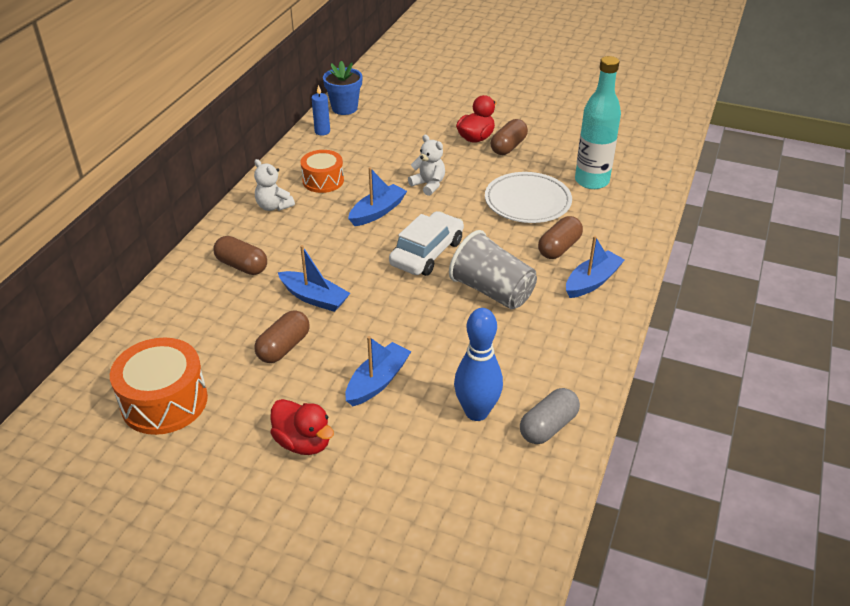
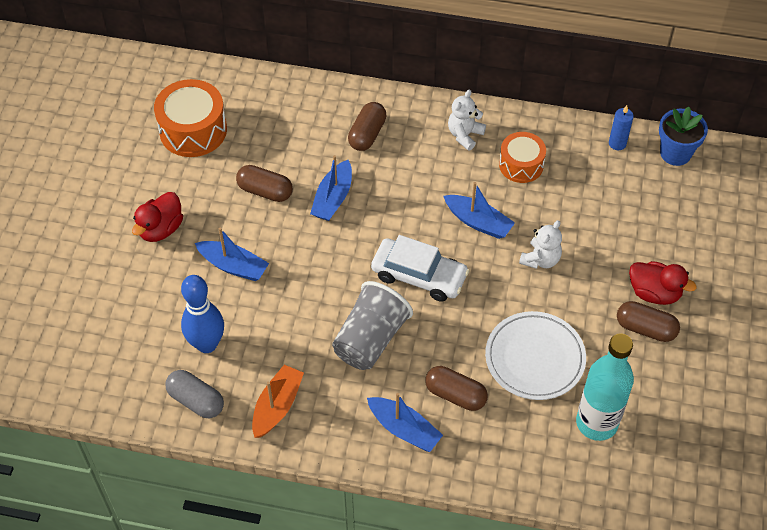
camera: 80 degrees right, 15 degrees up
(560, 363) = (277, 406): none -> orange boat

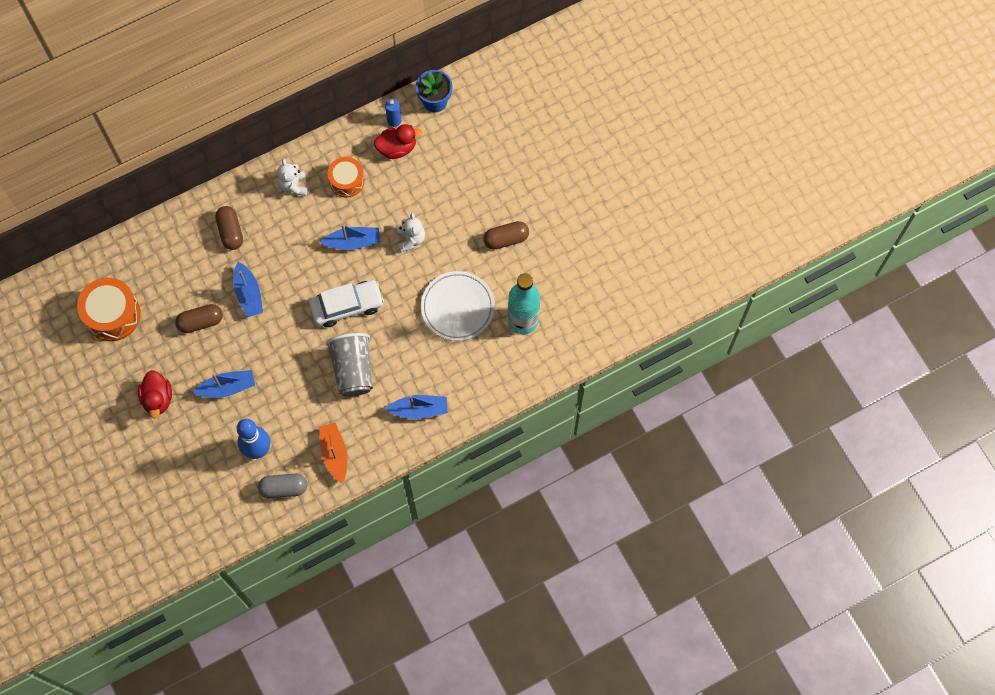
camera: 40 degrees left, 15 degrees up
(455, 395) = (431, 366): brown capsule -> none
(654, 293) = (494, 211): red duck -> red duck (397, 148)

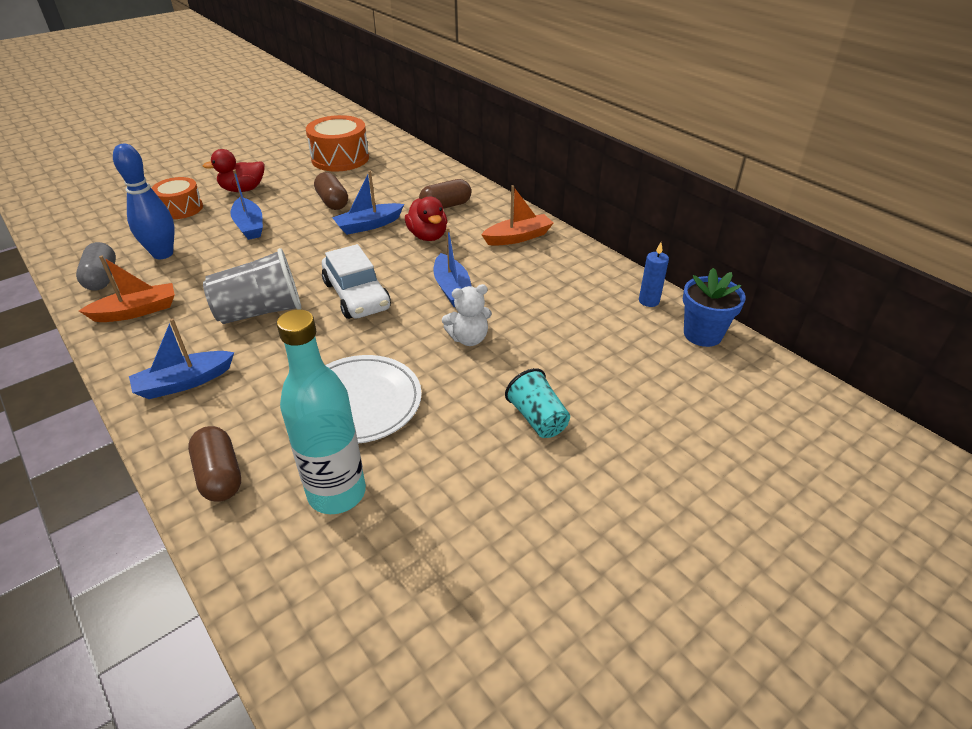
camera: 80 degrees right, 30 degrees down
(294, 185) = (518, 237): white teddy bear -> orange boat
(347, 181) = (539, 274): orange drum -> orange drum (181, 208)
(397, 148) = (608, 309): red duck -> red duck (428, 236)
(419, 409) = (184, 382): blue boat -> blue boat turned 75 degrees clockwise
(489, 213) = (537, 418): none -> turquoise cup
(506, 239) = (496, 447): brown capsule -> brown capsule (220, 475)

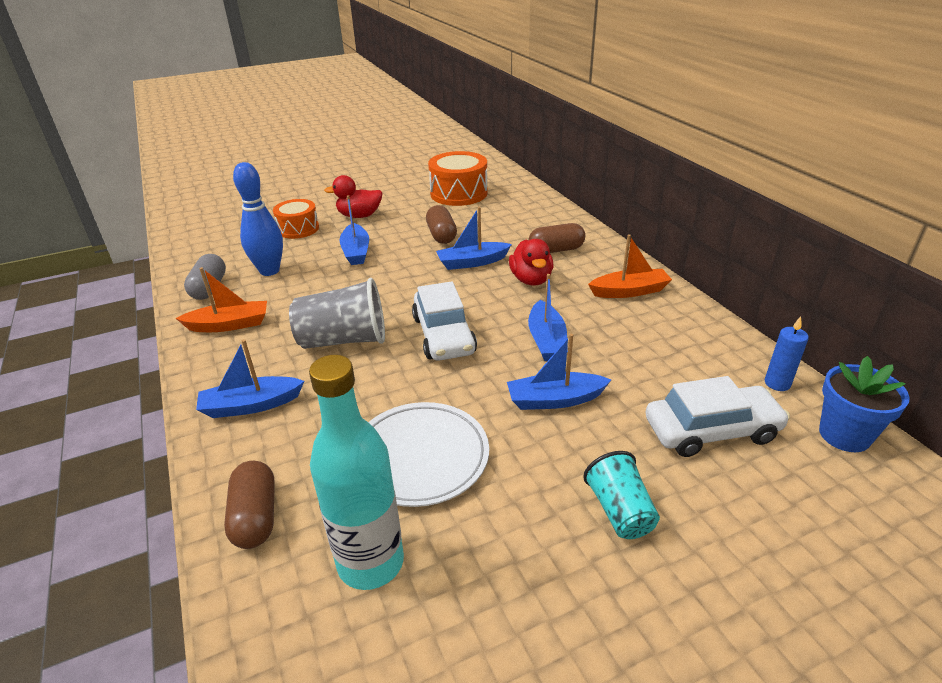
camera: 15 degrees right, 5 degrees down
(469, 339) = (554, 400): white teddy bear -> blue boat
(601, 345) = (711, 430): none -> white car

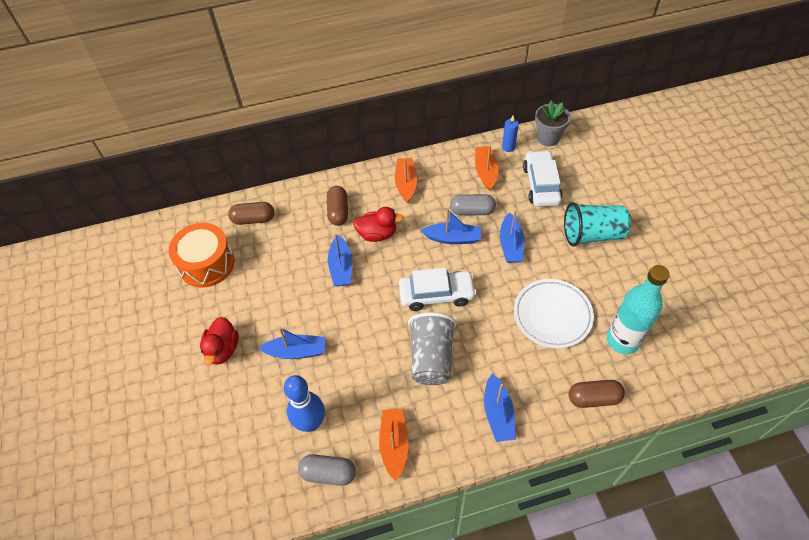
camera: 80 degrees left, 20 degrees up
(298, 229) = (231, 405): orange drum -> none
(441, 235) = (288, 284): brown capsule -> brown capsule (253, 219)
(607, 354) = (472, 211): none -> grey capsule
(619, 511) = (592, 234): turquoise cup -> turquoise cup, size x1.60
(700, 362) = (485, 171): none -> orange boat
(844, 435) = (548, 138): blue flower pot -> grey flower pot

